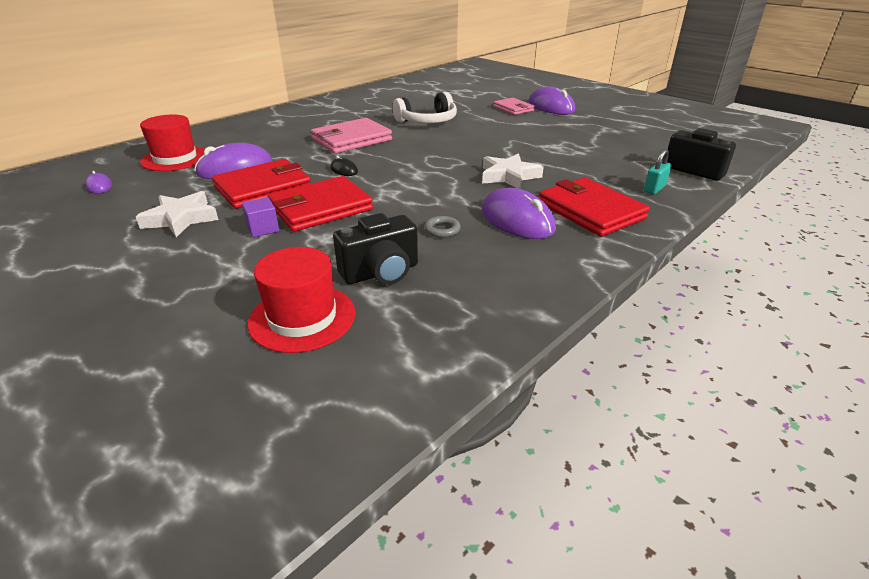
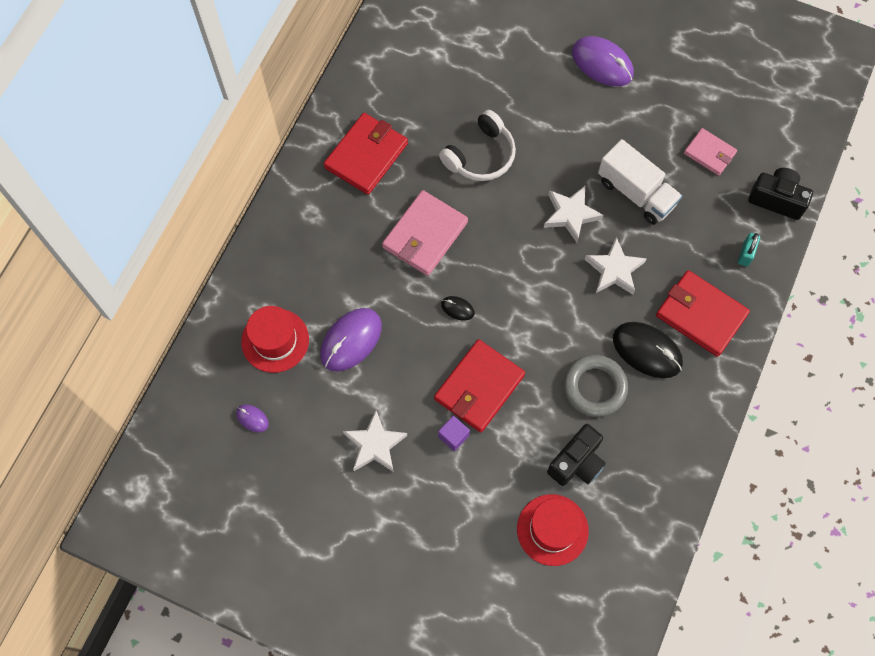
camera: 20 degrees left, 35 degrees up
(263, 188) = (406, 369): red wallet -> red wallet (366, 155)
(442, 230) = (594, 387): grey ring -> grey ring, size x2.14
(484, 149) = (570, 214): none -> white star
(513, 108) = (561, 83): pink wallet -> pink wallet (709, 153)
(517, 220) = (647, 351): purple mouse -> black mouse
(551, 149) = (636, 193): none -> white truck

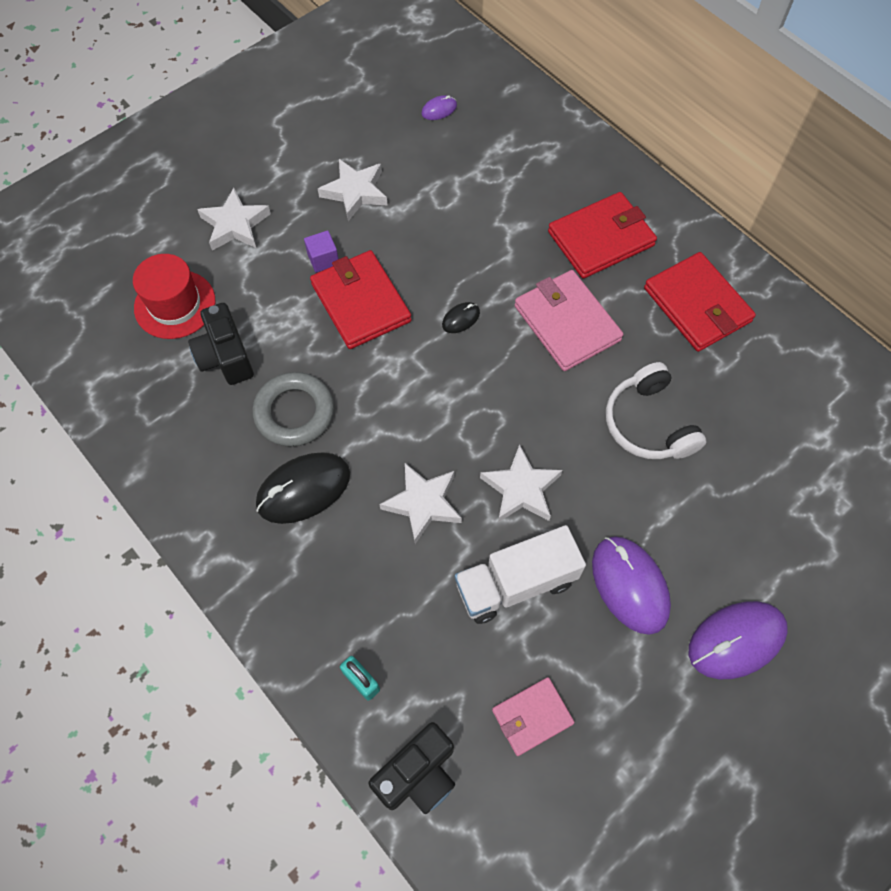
camera: 115 degrees right, 5 degrees down
(275, 340) = (510, 151): red hat -> none
(351, 340) = (476, 211): purple mouse -> purple mouse (630, 585)
(454, 526) = (235, 224): none -> white star
(701, 314) = (312, 576): red wallet -> red wallet (601, 238)

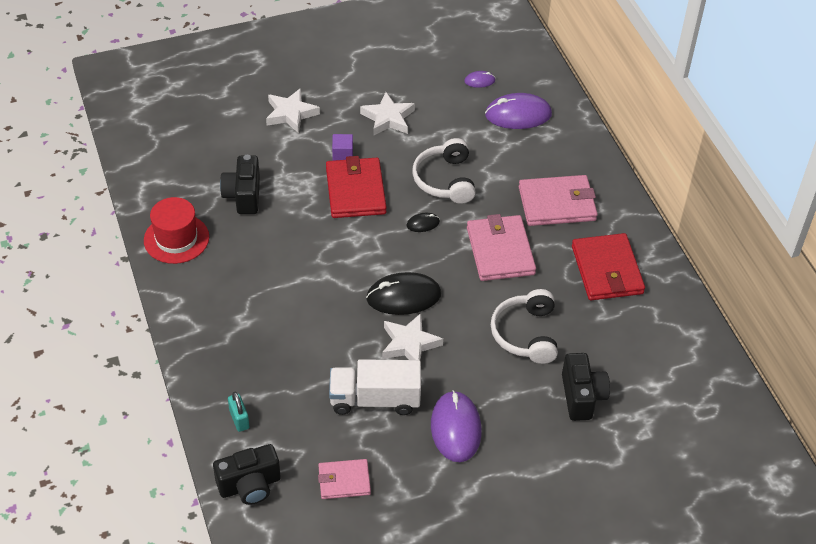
camera: 20 degrees right, 15 degrees down
(175, 304) = (224, 152): red hat -> red hat (176, 239)
(294, 412) = (274, 245): grey ring -> none
(303, 489) = (257, 294): black mouse -> black mouse (403, 296)
(423, 503) = (335, 330): white star -> none
(460, 251) = (445, 180): none -> white headphones
(601, 238) = (557, 204): red wallet -> pink wallet
(736, 640) = (514, 488): purple mouse -> purple mouse (518, 114)
(751, 483) = (582, 396): none -> black camera

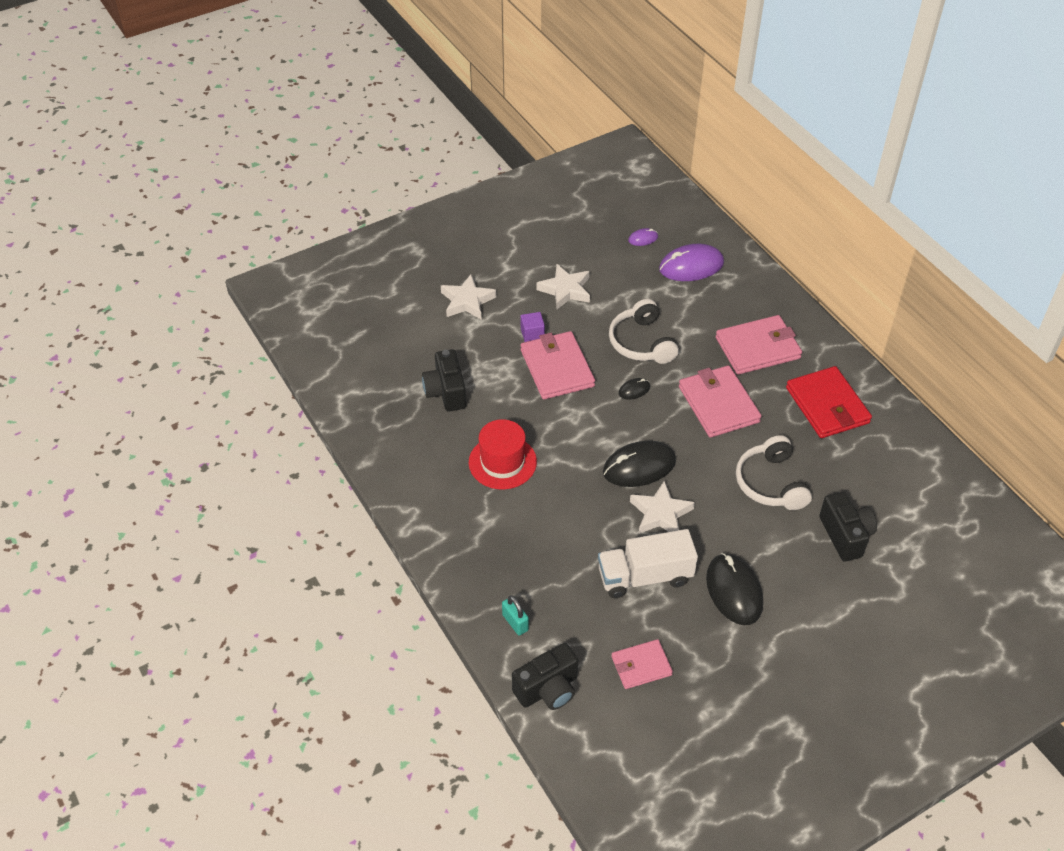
camera: 10 degrees left, 0 degrees up
(176, 239) = (392, 448): red hat -> red hat (502, 462)
(355, 191) = (557, 368): red wallet -> pink wallet
(456, 428) = (734, 591): purple mouse -> black mouse

